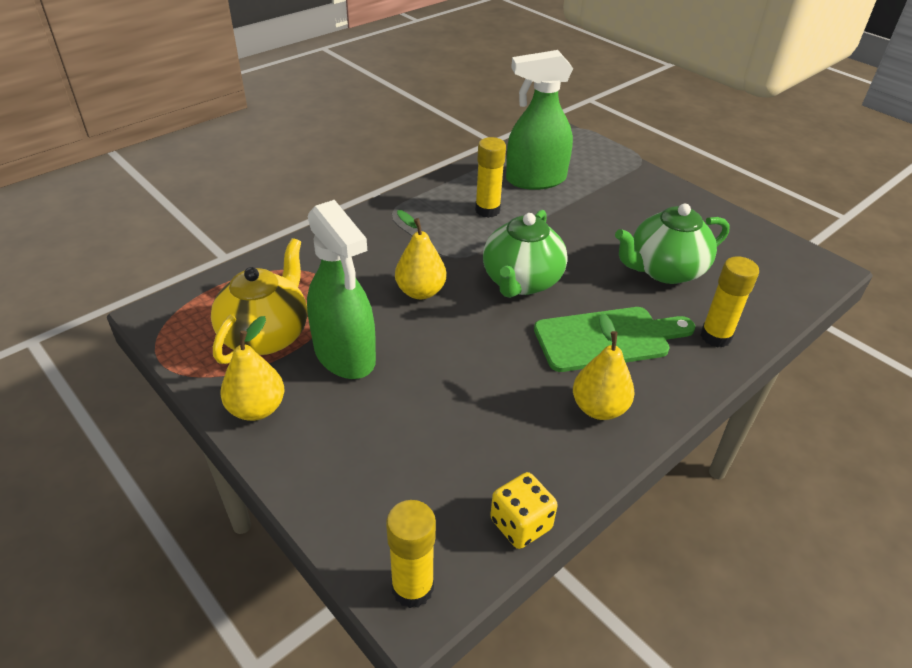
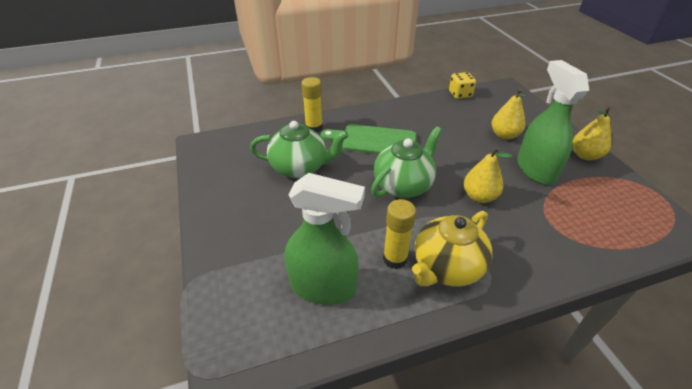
camera: 155 degrees left, 0 degrees up
(266, 335) = (591, 194): yellow teapot -> yellow teapot (446, 267)
(412, 588) = (507, 90): yellow glue stick -> none
(599, 408) = (403, 116): yellow pear -> yellow pear (504, 135)

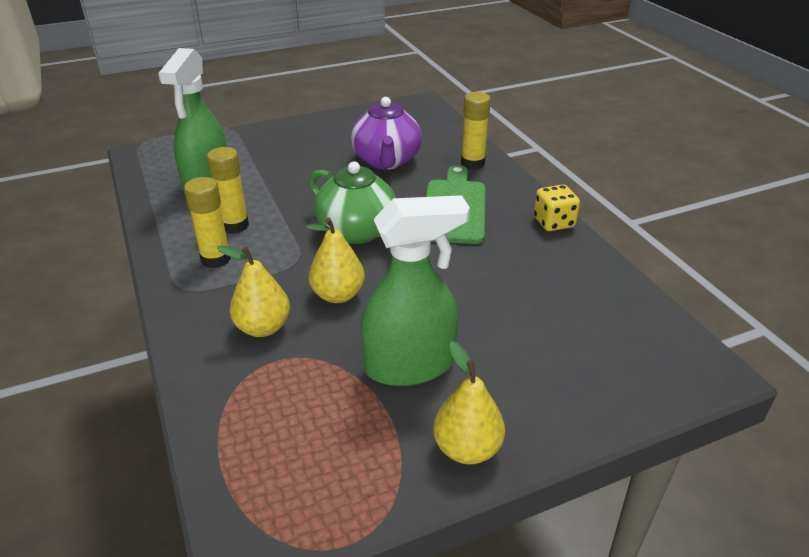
camera: 85 degrees right, 5 degrees down
(300, 167) = (386, 161): green teapot -> purple teapot
(446, 267) = (216, 259): yellow teapot -> yellow glue stick
(460, 94) = (639, 298): yellow dice -> yellow dice (553, 222)
(504, 135) = (509, 341): yellow pear -> yellow pear (263, 327)

